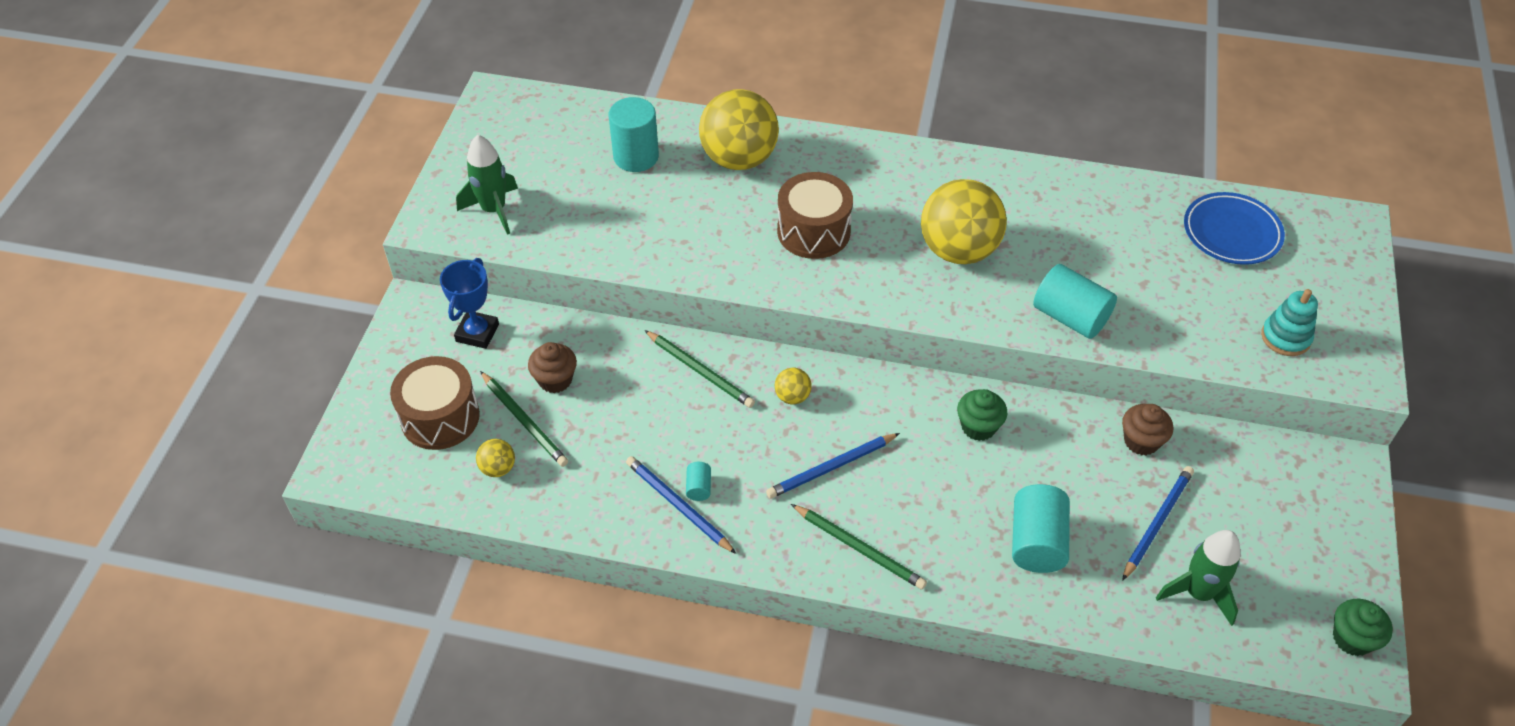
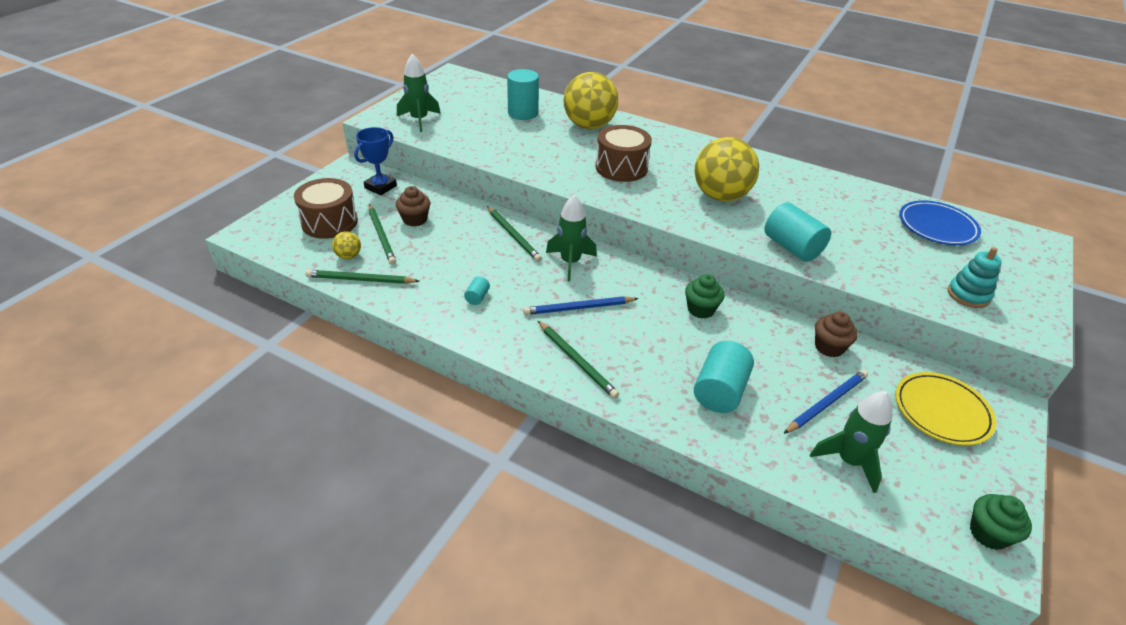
camera: 15 degrees right, 10 degrees down
(535, 503) = (360, 280): none -> green pencil
(678, 506) = (457, 304): blue pencil -> none
(792, 397) = (570, 262): yellow ball -> green rocket
(1281, 497) = (941, 411): none -> yellow plate

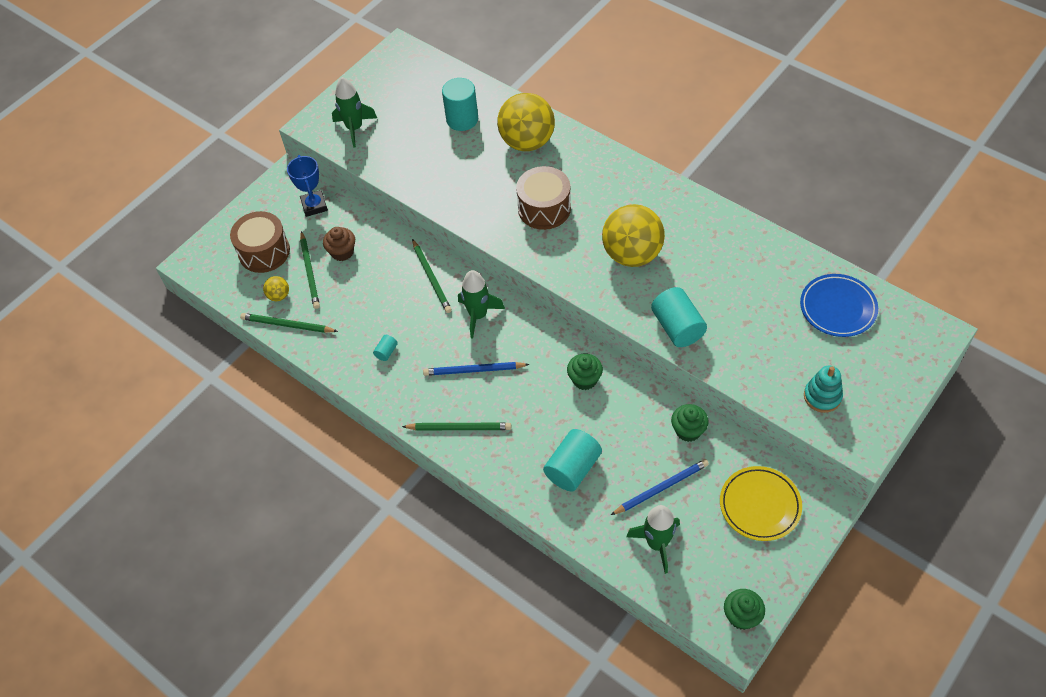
camera: 15 degrees right, 15 degrees up
(380, 187) = (314, 206): blue trophy -> blue trophy turned 60 degrees counterclockwise
(577, 361) = (459, 428): green pencil -> green pencil turned 60 degrees counterclockwise
(829, 347) = (688, 430): brown cupcake -> green cupcake

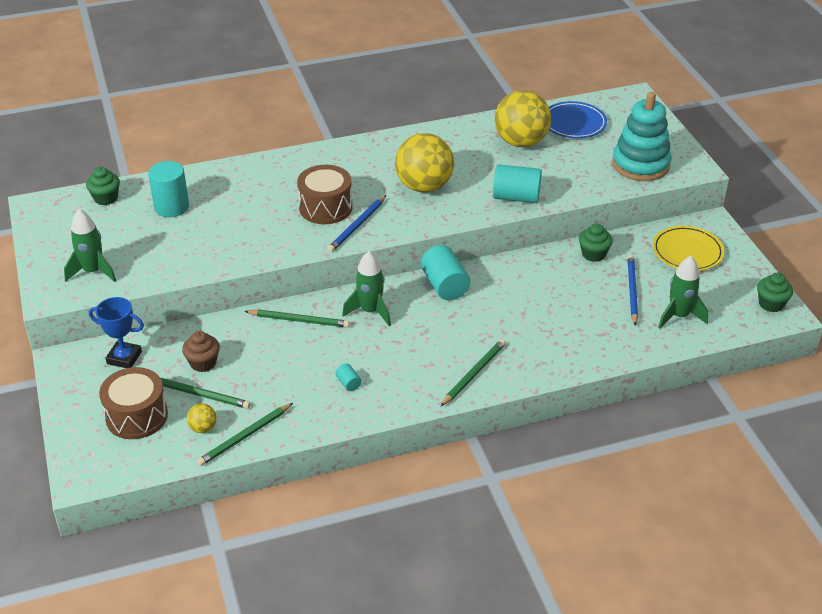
camera: 60 degrees left, 15 degrees down
(474, 370) = (424, 339): blue pencil -> blue pencil (357, 226)
(527, 142) = (244, 185): yellow ball -> yellow ball (521, 142)
(573, 468) = (573, 328): turquoise cylinder -> turquoise cylinder (445, 285)
(584, 379) = (496, 283): green cupcake -> green cupcake (106, 198)
(822, 396) = (640, 165): turquoise stacking toy -> turquoise stacking toy, size x1.81

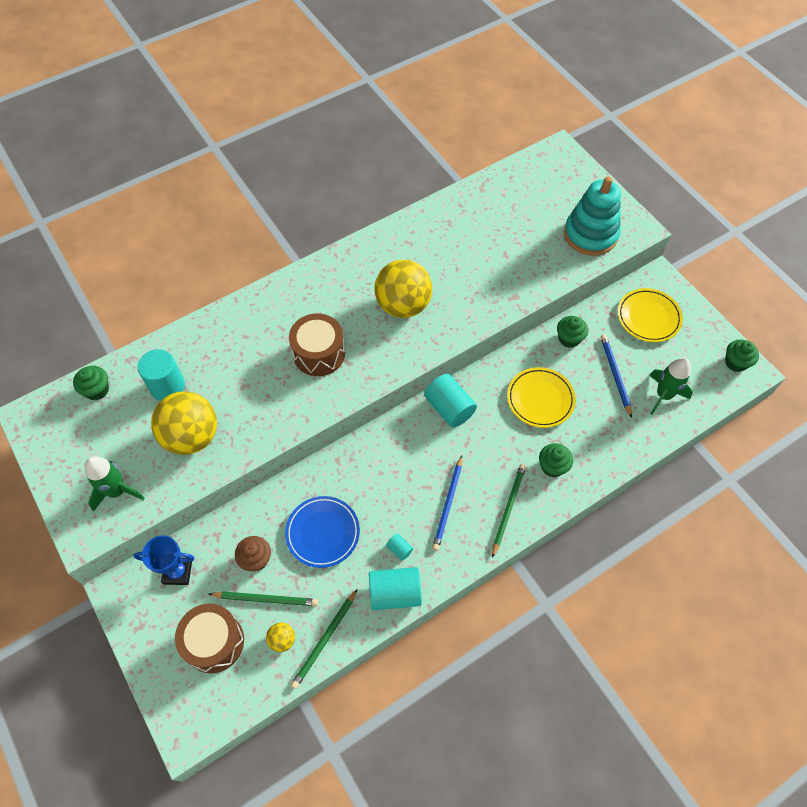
camera: 15 degrees left, 20 degrees up
(299, 320) = (329, 483): green pencil -> none
(357, 226) = (356, 370): blue pencil -> blue pencil (448, 504)
(370, 311) = (391, 456): green rocket -> none
(516, 197) = (492, 300): turquoise cylinder -> turquoise cylinder (395, 593)
(521, 142) = (474, 229): yellow ball -> yellow ball (192, 436)
(534, 350) = (552, 466): none -> green cupcake
(543, 296) = (540, 399): none -> yellow plate
(573, 123) = (515, 195): blue plate -> blue plate (323, 533)

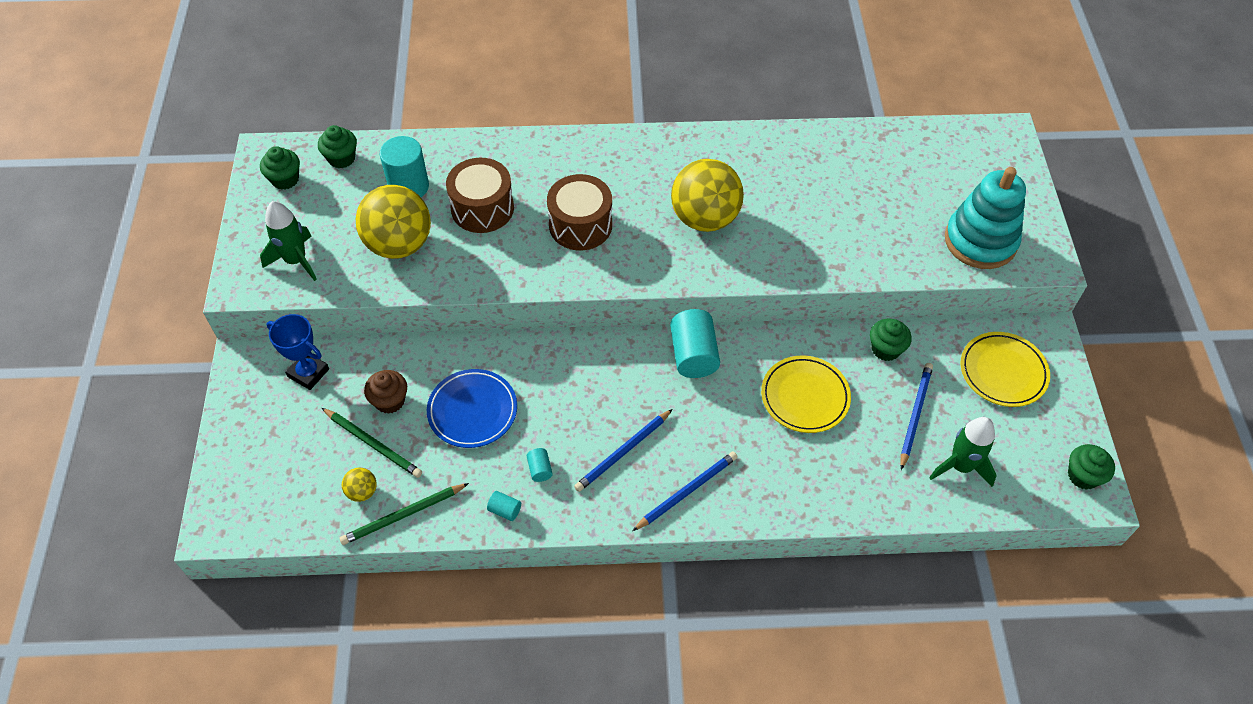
camera: 30 degrees right, 5 degrees down
(214, 642) = (297, 457): brown drum -> brown drum (482, 208)
(395, 593) = (505, 510): turquoise cylinder -> turquoise cylinder, size x0.46
(508, 508) = (687, 491): green pencil -> blue pencil
(552, 466) = (769, 474): green cupcake -> green cupcake (285, 179)

